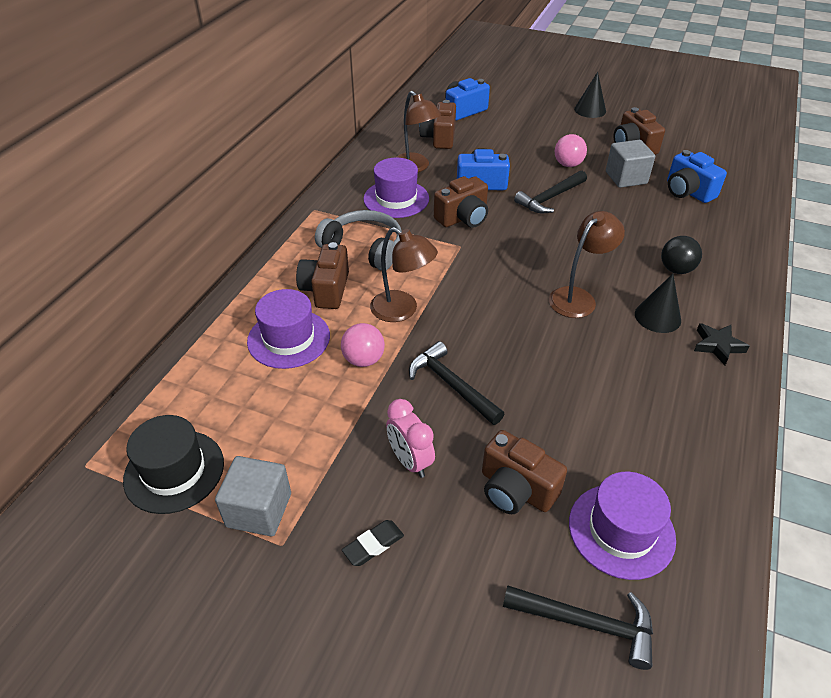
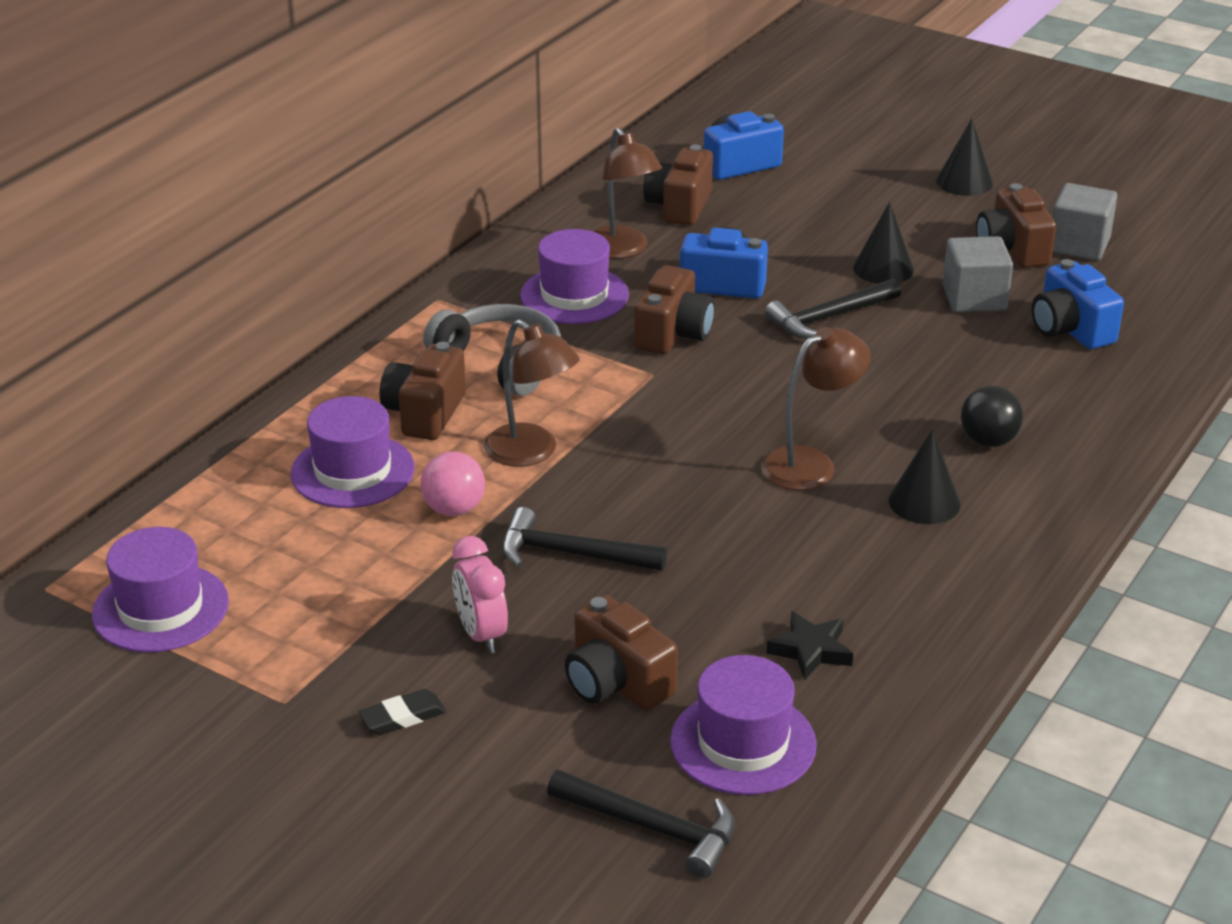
camera: 10 degrees right, 10 degrees down
(174, 471) = (160, 608): black hat -> purple hat
(259, 510) = (263, 663): grey cube -> grey cube (1078, 245)
(451, 385) = (571, 554): black hammer -> black hammer turned 45 degrees counterclockwise
(463, 218) = (673, 334): brown camera -> brown camera turned 45 degrees counterclockwise
(568, 164) = (883, 268): pink ball -> black cone
(717, 346) = (998, 549): black star -> black star (811, 650)

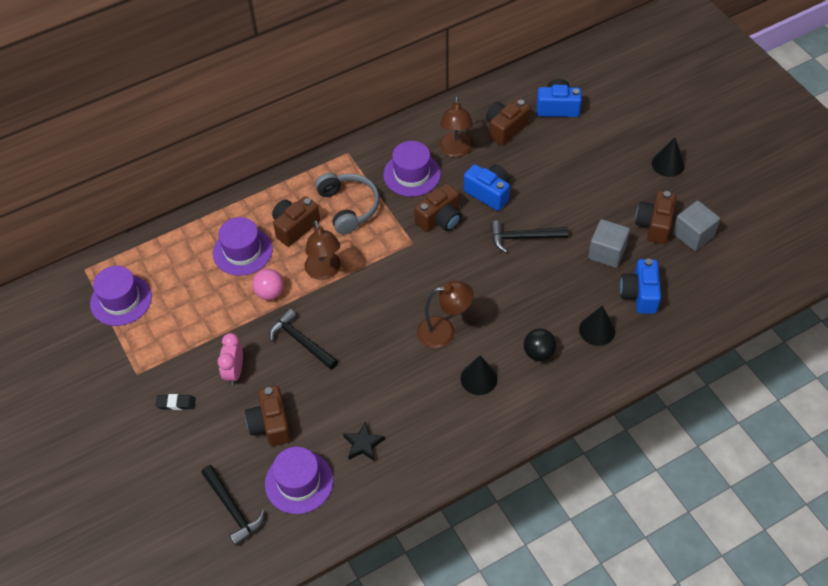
camera: 30 degrees right, 20 degrees up
(883, 268) = (576, 213): black cone -> black cone (597, 330)

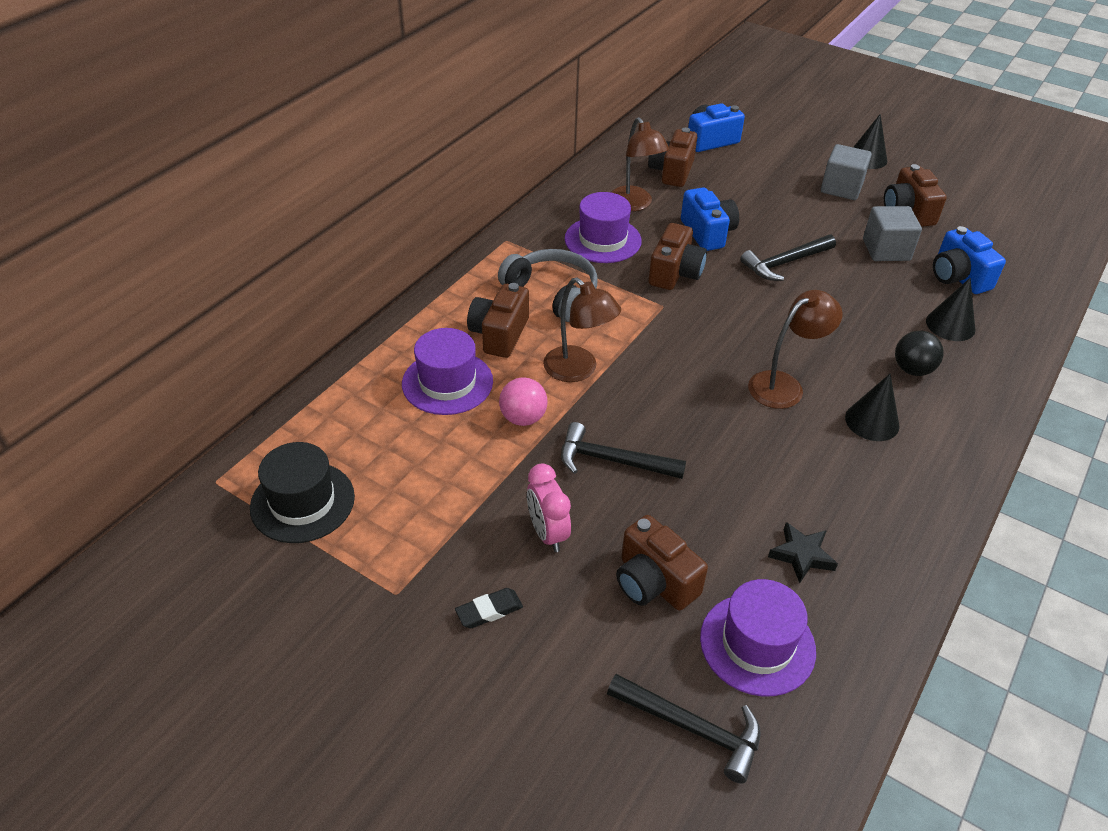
camera: 30 degrees left, 10 degrees down
(121, 300) = (302, 502): purple hat -> black hat
(488, 193) = (707, 233): blue camera -> blue camera turned 60 degrees clockwise
(693, 235) = (953, 209): grey cube -> grey cube (841, 188)

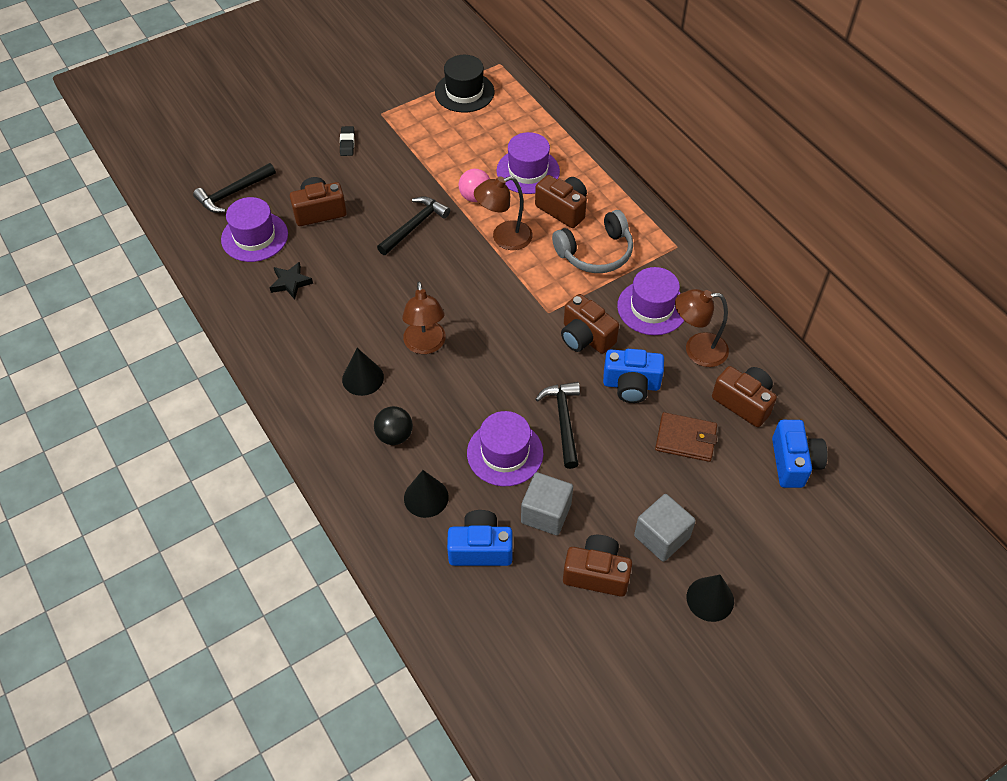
camera: 115 degrees right, 10 degrees up
(547, 533) = (380, 180): pink clock -> none
(737, 193) = (686, 439): none -> brown wallet
(854, 289) = (505, 453): none -> purple hat

